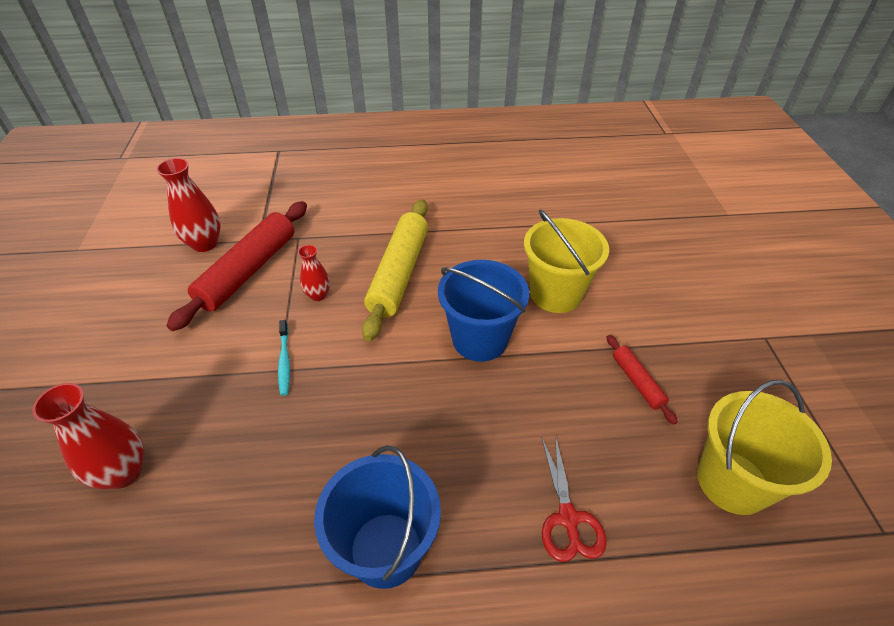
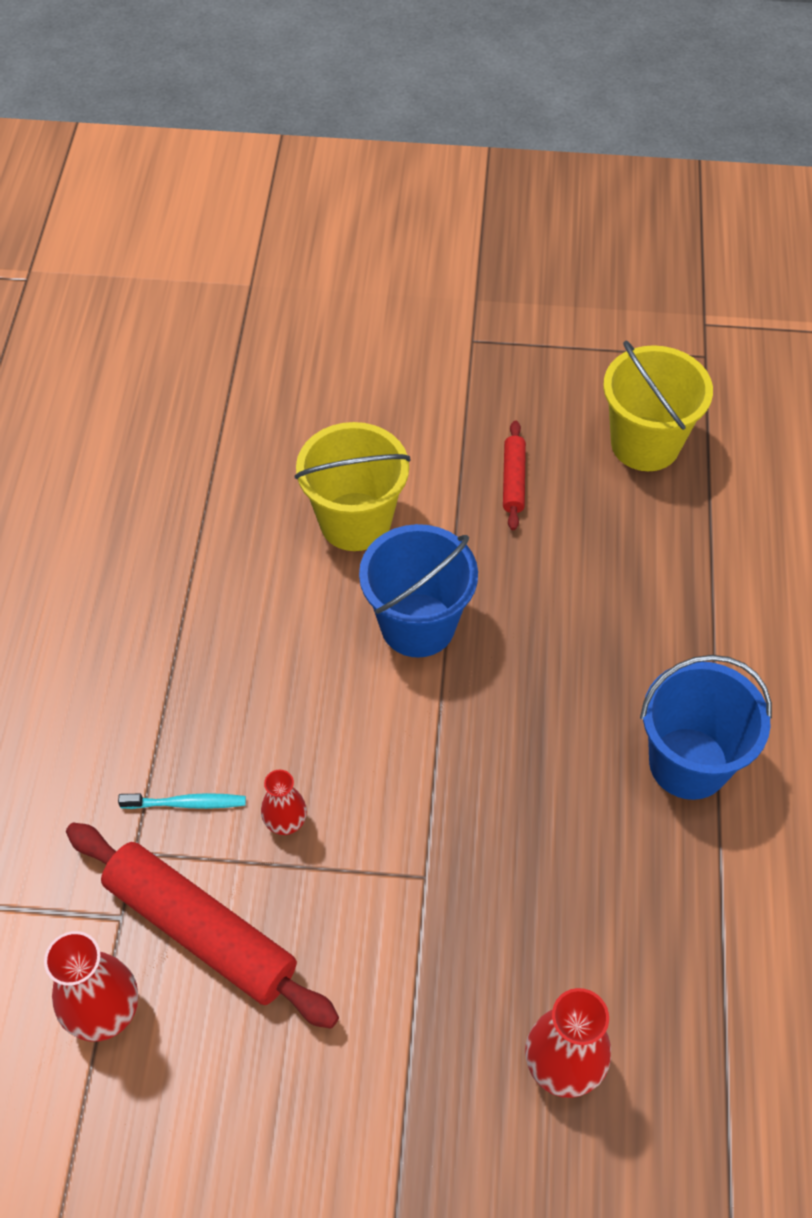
camera: 80 degrees left, 10 degrees up
(284, 361) = (410, 869): turquoise toothbrush -> turquoise toothbrush (186, 803)
(399, 273) = (266, 706): yellow rolling pin -> none
(568, 518) = (670, 592): red scissors -> none
(637, 382) = (513, 480): red rolling pin -> red rolling pin turned 75 degrees counterclockwise

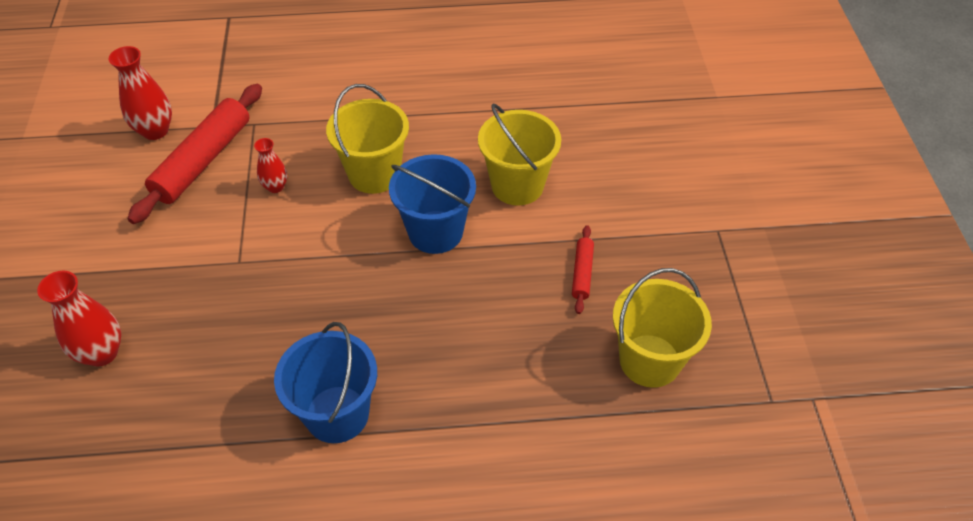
camera: 80 degrees right, 5 degrees down
(186, 803) = (287, 140): turquoise toothbrush -> none
(292, 688) = (374, 174): none -> yellow bucket
(513, 480) = (582, 273): red rolling pin -> red rolling pin turned 75 degrees counterclockwise

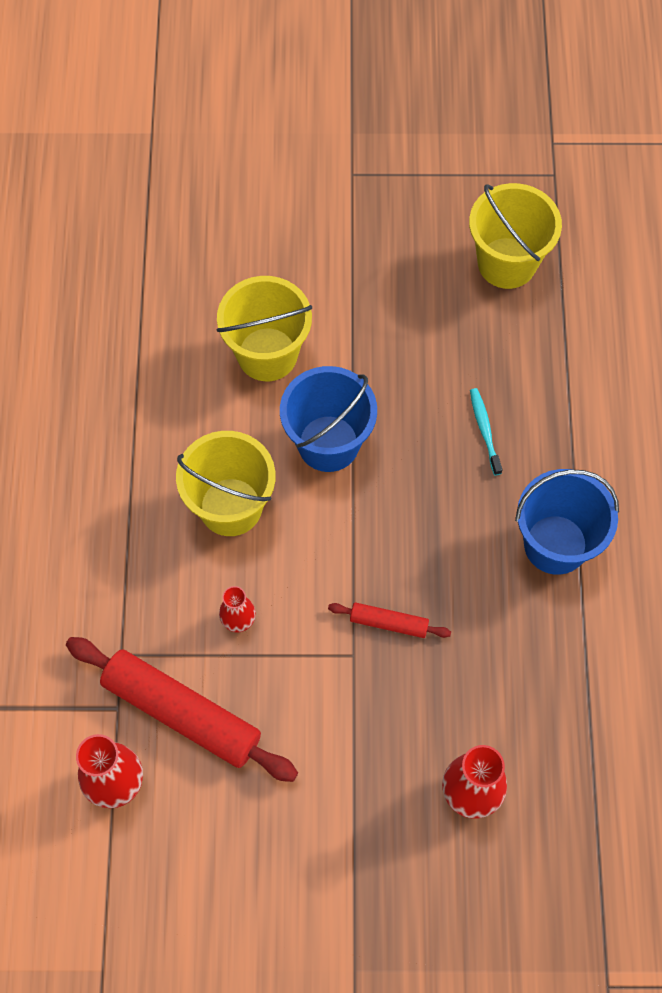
camera: 85 degrees left, 15 degrees up
(457, 349) = (484, 430): none -> turquoise toothbrush
(582, 273) = (397, 306): red rolling pin -> red rolling pin (389, 623)

